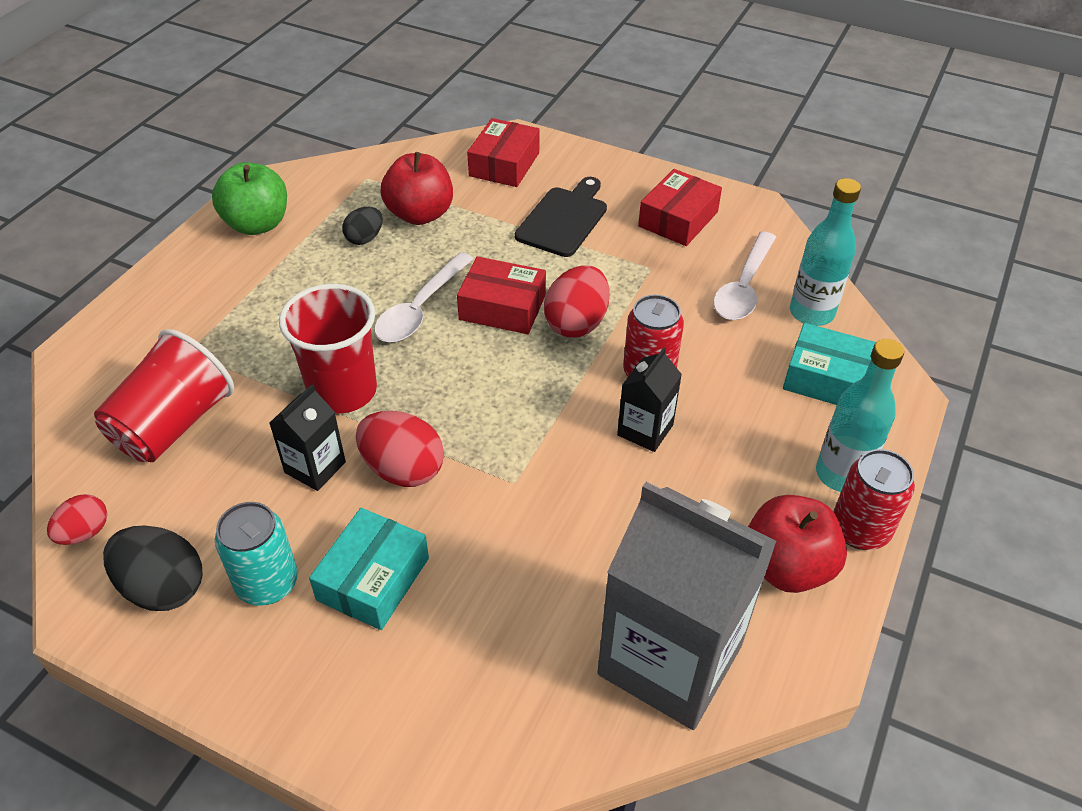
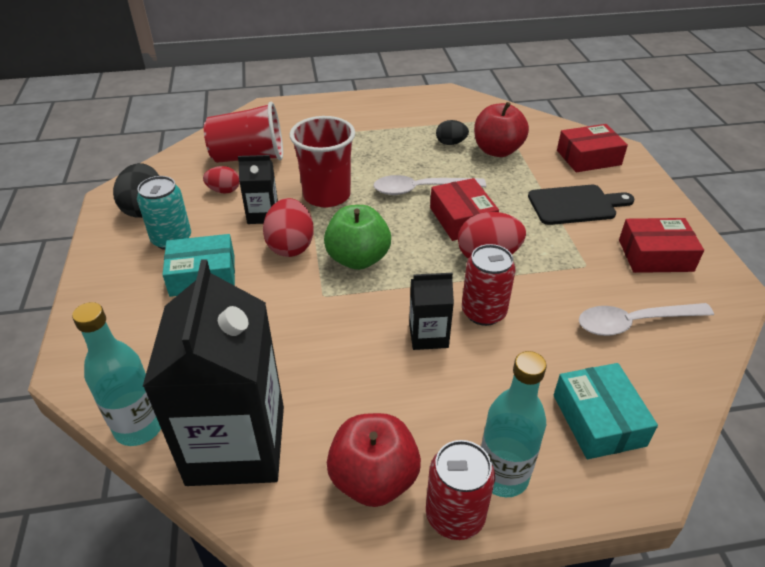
camera: 55 degrees right, 5 degrees down
(85, 532) = (160, 169): red egg -> red egg (224, 191)
(257, 224) = (414, 107): green apple -> green apple (358, 259)
(670, 660) = (236, 444): grey carton -> black carton
(811, 313) = (660, 377): turquoise bottle -> turquoise bottle (139, 427)

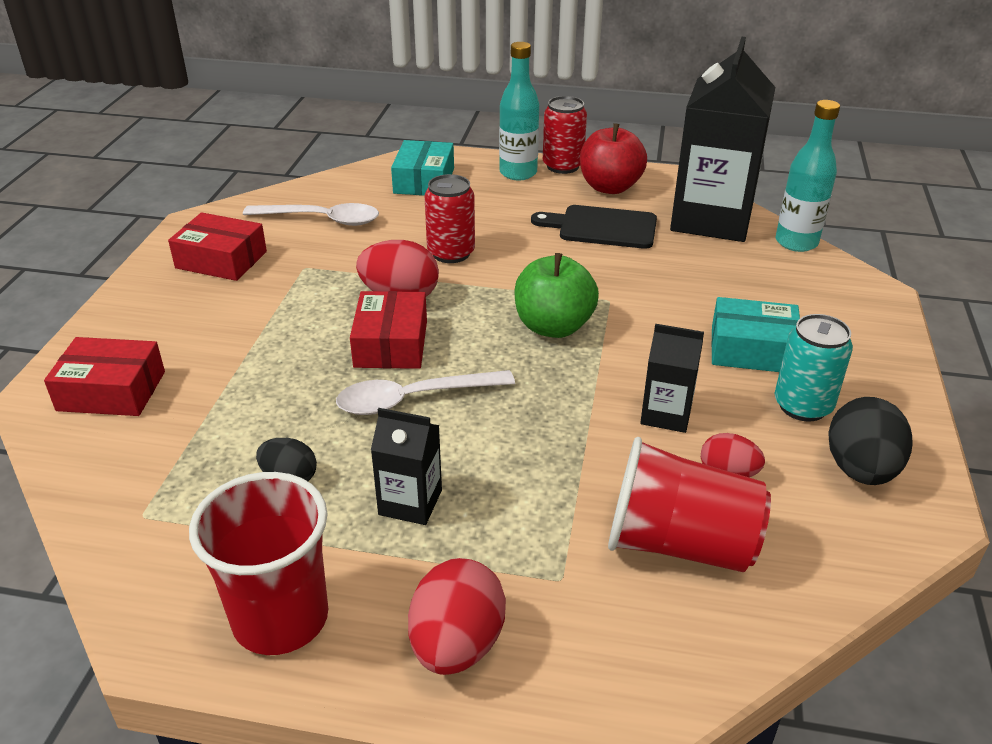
camera: 160 degrees left, 5 degrees down
(291, 246) = (634, 360): red egg -> red egg (457, 644)
(327, 195) = (559, 423): red cup -> red cup (280, 618)
(420, 189) = (412, 399): white spoon -> white spoon turned 150 degrees clockwise
(428, 335) = (518, 248): black carton -> black carton (410, 502)
(497, 150) = (230, 440): red apple -> none
(575, 205) = (229, 328): black cutting board -> black cutting board (602, 227)

